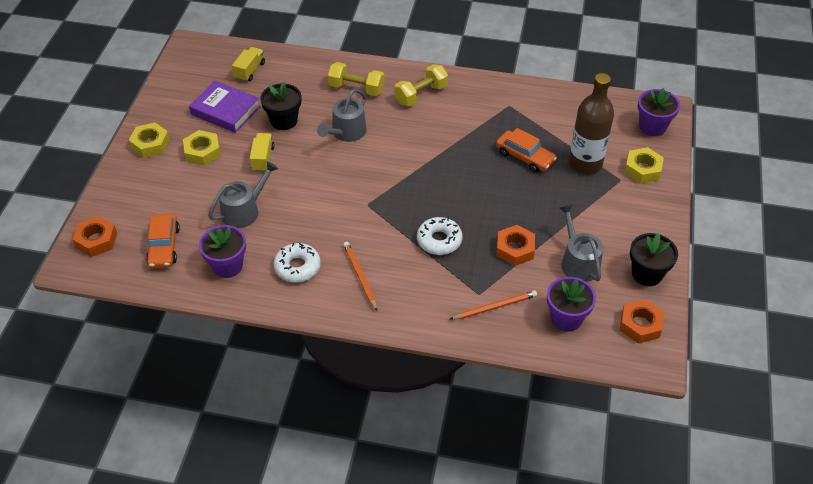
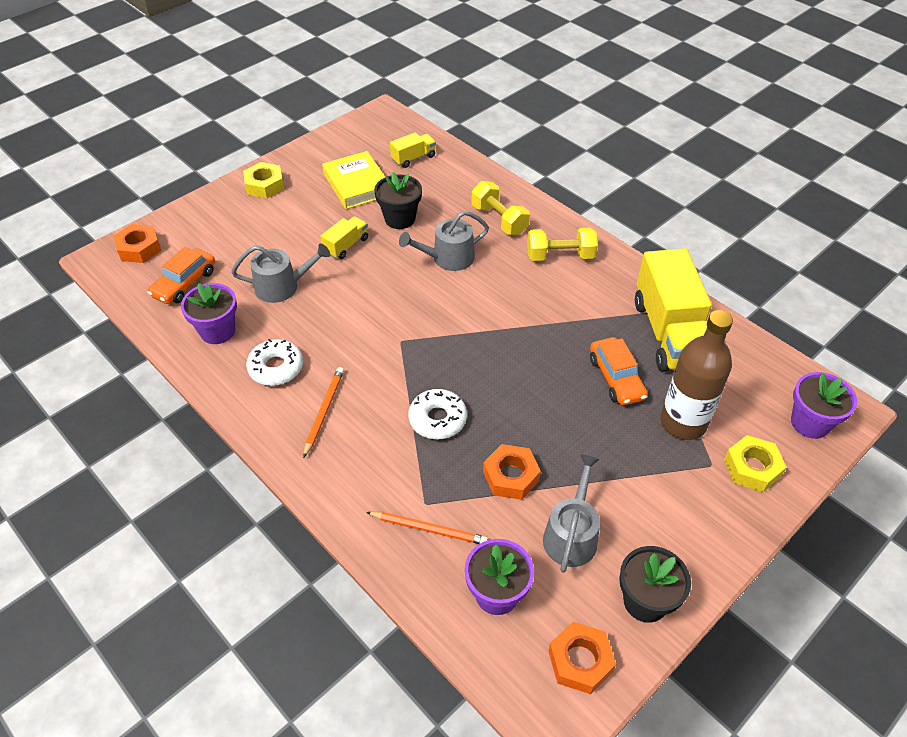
camera: 35 degrees right, 0 degrees up
(202, 152) = (300, 213): yellow nut -> none
(225, 110) = (357, 184): purple book -> yellow book
(532, 112) = (669, 333): none -> yellow truck

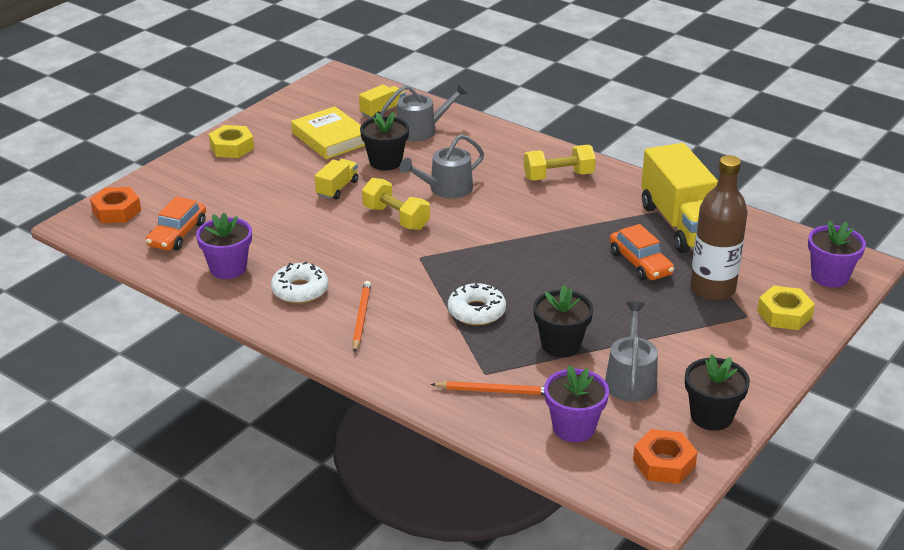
camera: 10 degrees left, 15 degrees down
(282, 286) = (282, 227): grey watering can -> grey watering can (421, 130)
(499, 219) = (488, 153): yellow dumbbell -> yellow dumbbell (396, 218)
(511, 476) = (561, 345): orange nut -> black flower pot

